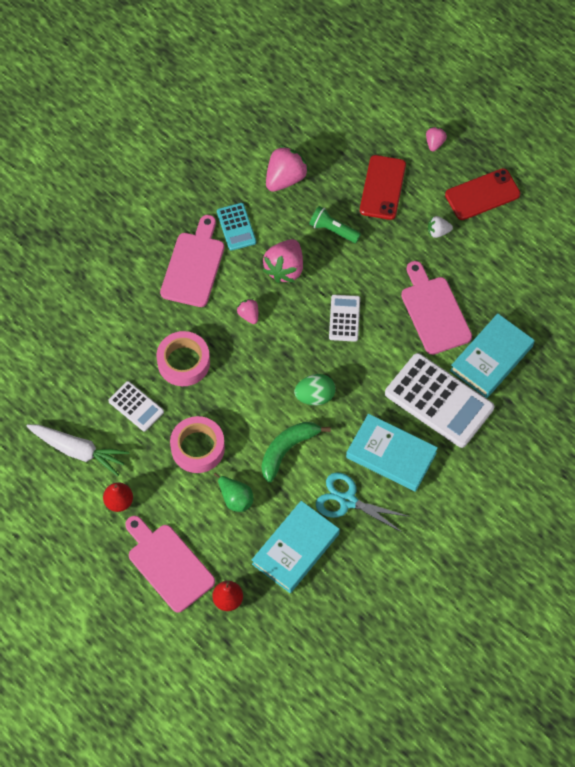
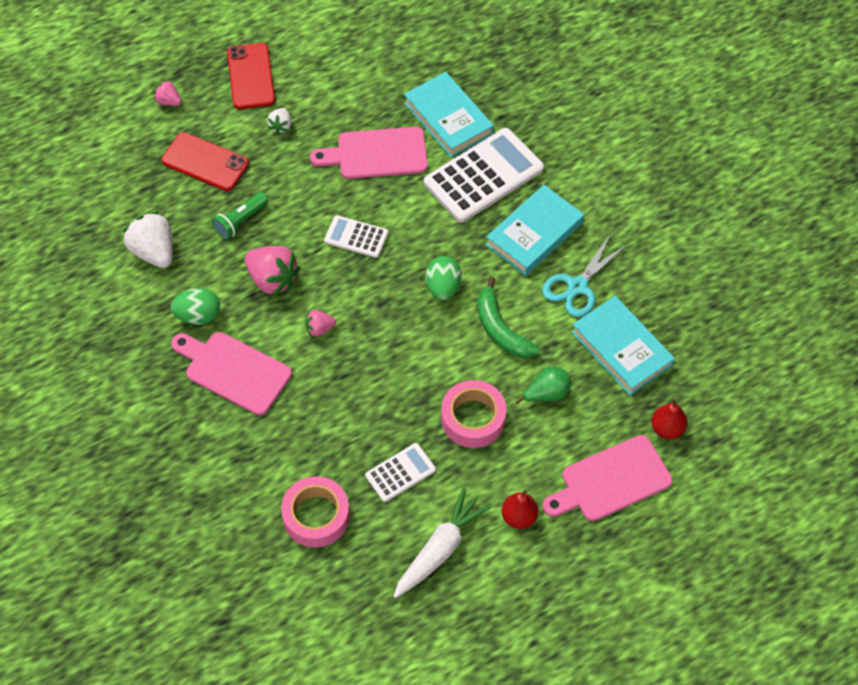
camera: 75 degrees left, 5 degrees down
(183, 362) = (358, 409): pink tape -> pink tape (316, 516)
(236, 227) = (198, 315): turquoise calculator -> green egg
(285, 178) = (154, 252): pink strawberry -> white strawberry

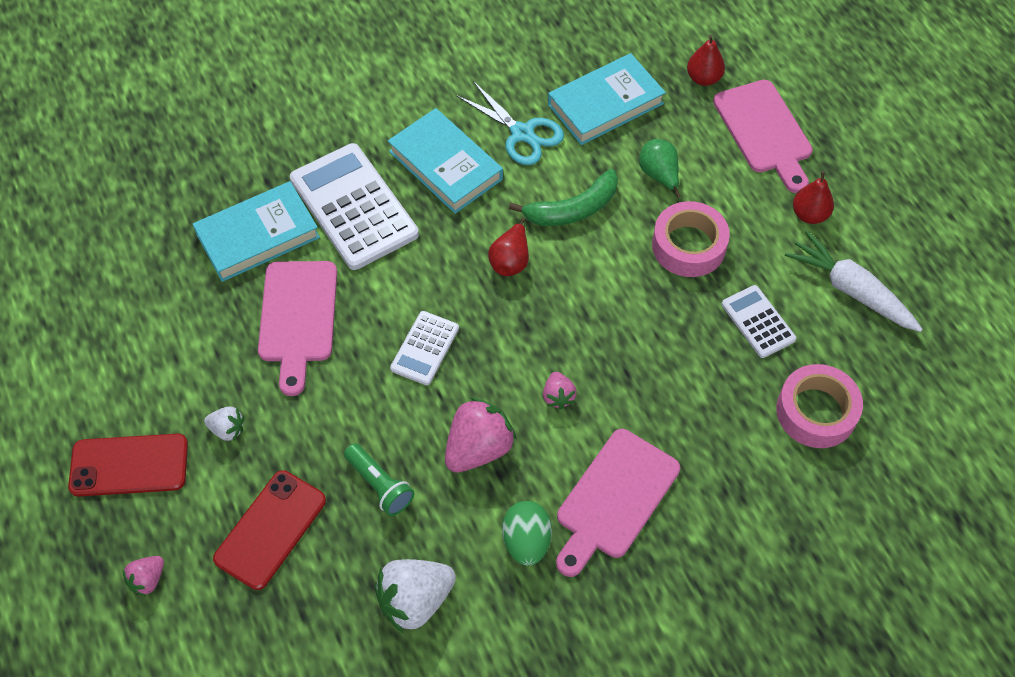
camera: 85 degrees left, 0 degrees up
(443, 287) = (510, 261): green egg -> red pear

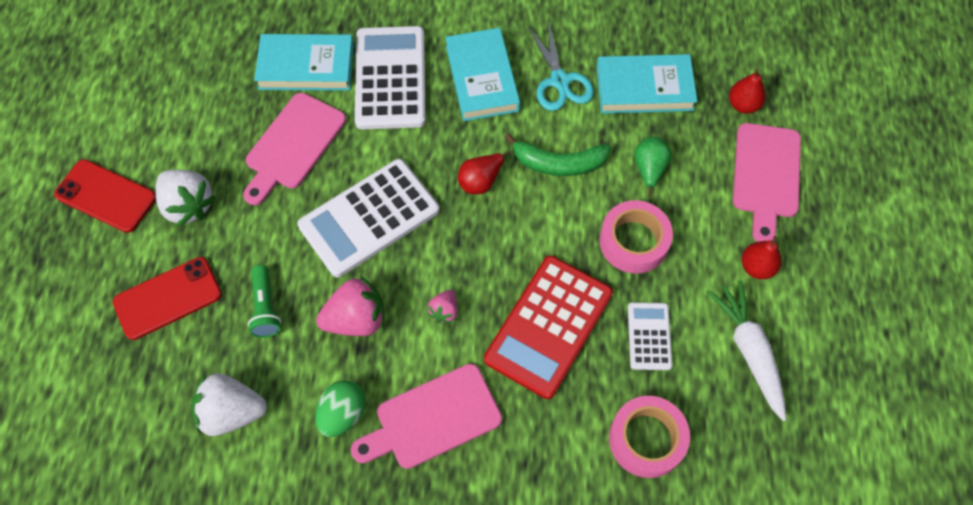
camera: 30 degrees right, 5 degrees up
(148, 579) = (63, 288): pink strawberry -> none
(227, 429) = (188, 205): white strawberry -> white strawberry, size x1.89
(424, 348) = (369, 218): white calculator -> white calculator, size x1.93
(663, 360) = (548, 326): none -> red calculator

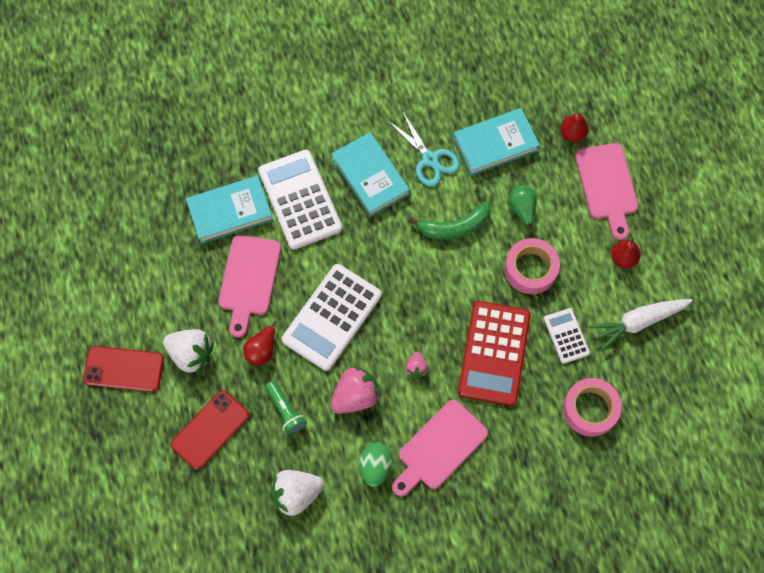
camera: 20 degrees left, 5 degrees up
(481, 181) = (402, 260): red pear -> red pear (262, 350)
(749, 351) = (638, 322): white carrot -> white carrot turned 75 degrees counterclockwise

